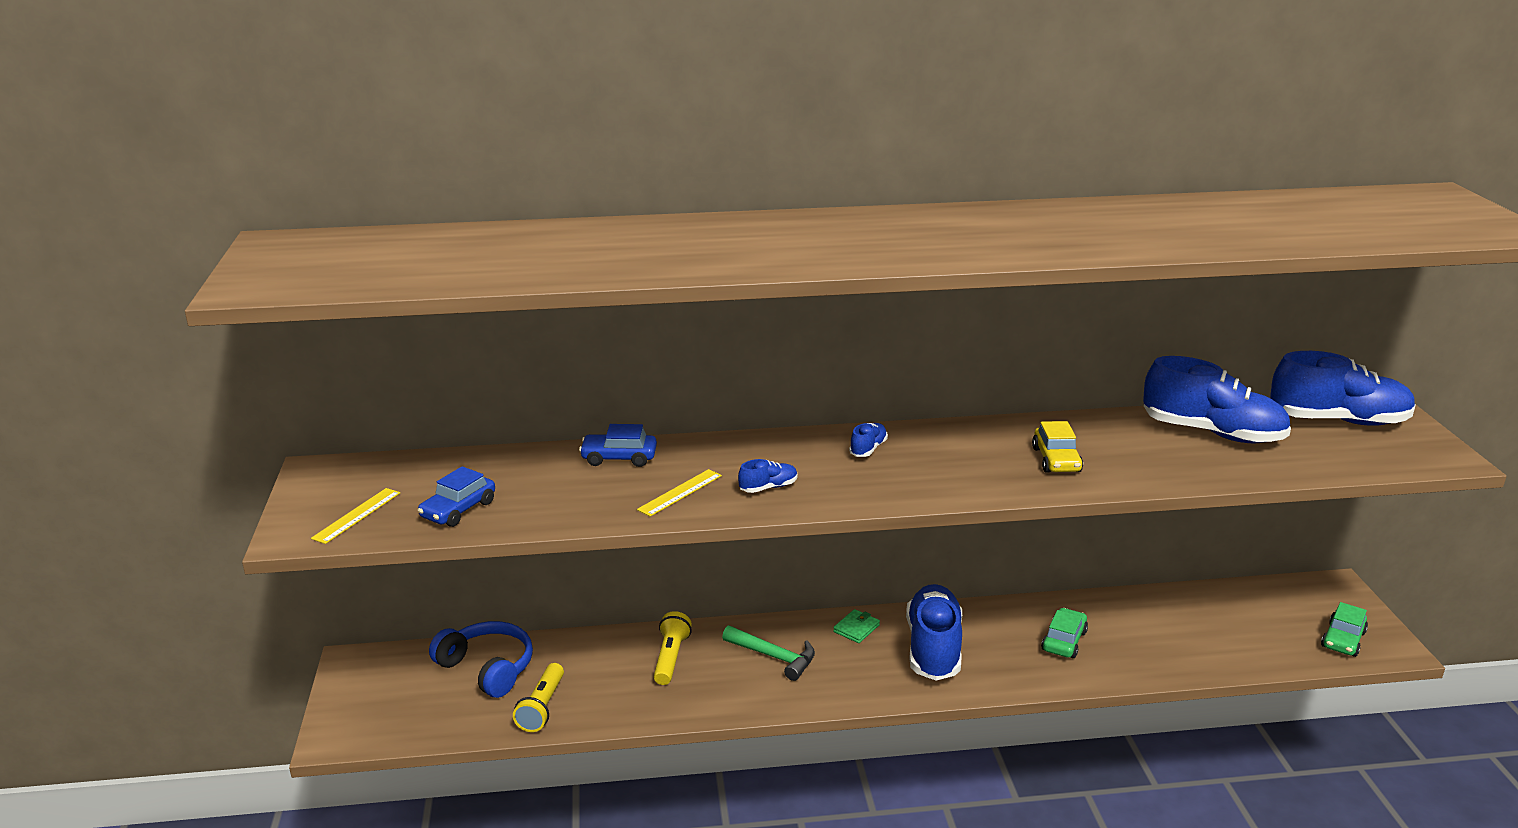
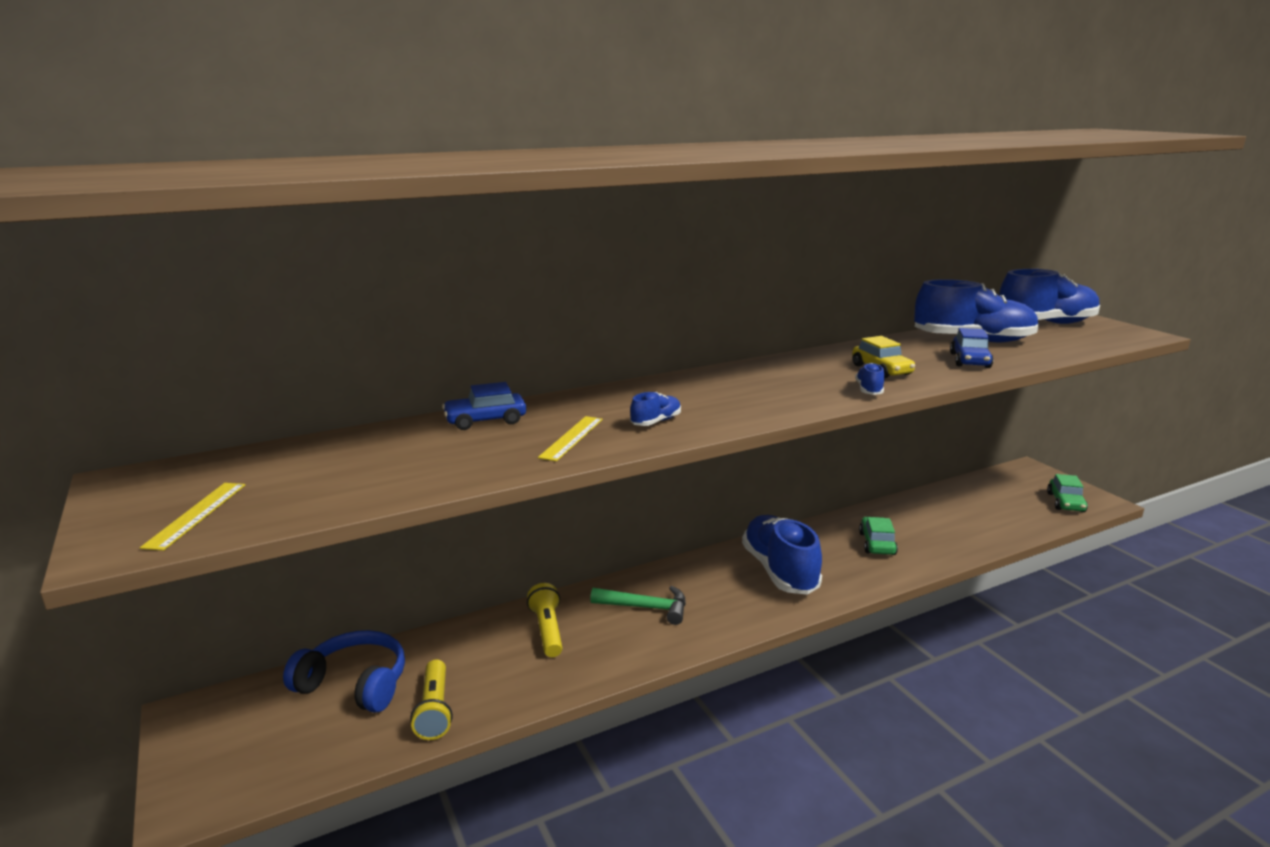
camera: 20 degrees left, 5 degrees down
(458, 510) = (329, 489): blue car -> blue car (970, 361)
(856, 628) = (704, 568): green wallet -> none
(868, 449) = (719, 383): blue shoe -> blue shoe (869, 390)

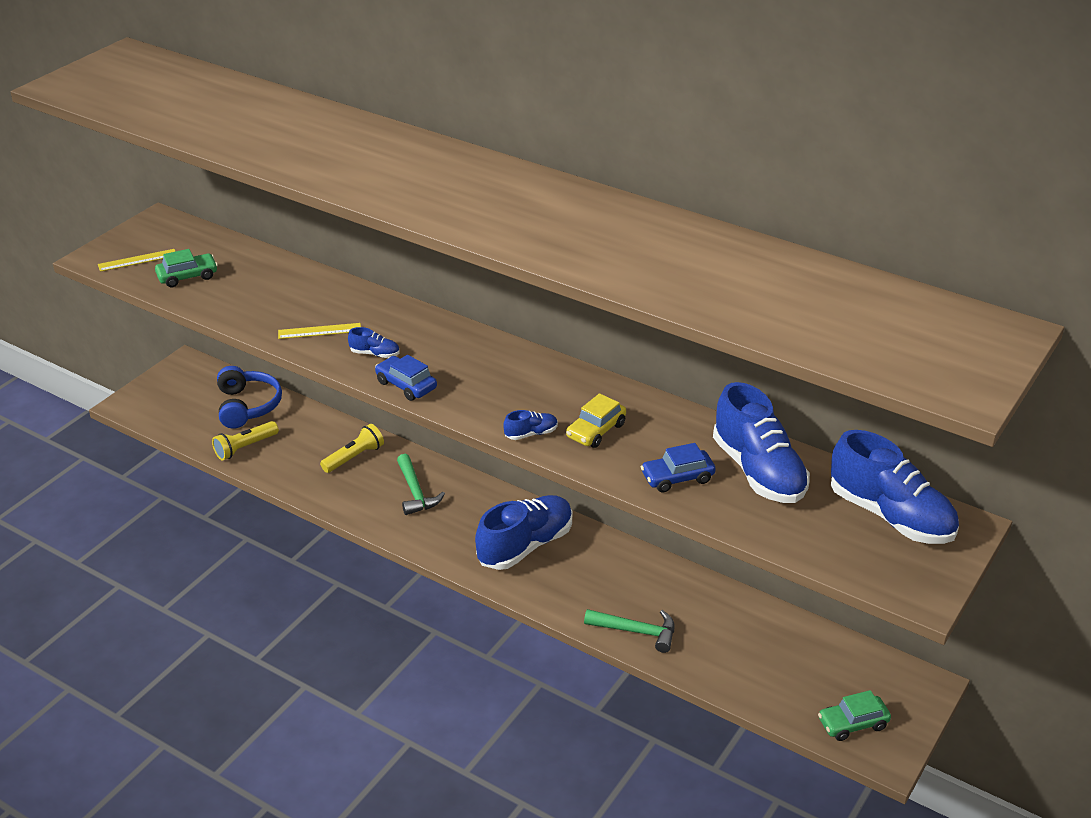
camera: 60 degrees right, 15 degrees up
(485, 420) = (323, 289): blue car -> blue car (406, 385)
(877, 543) = (625, 594): green car -> green car (187, 276)
(928, 552) = (636, 631): none -> green hammer

